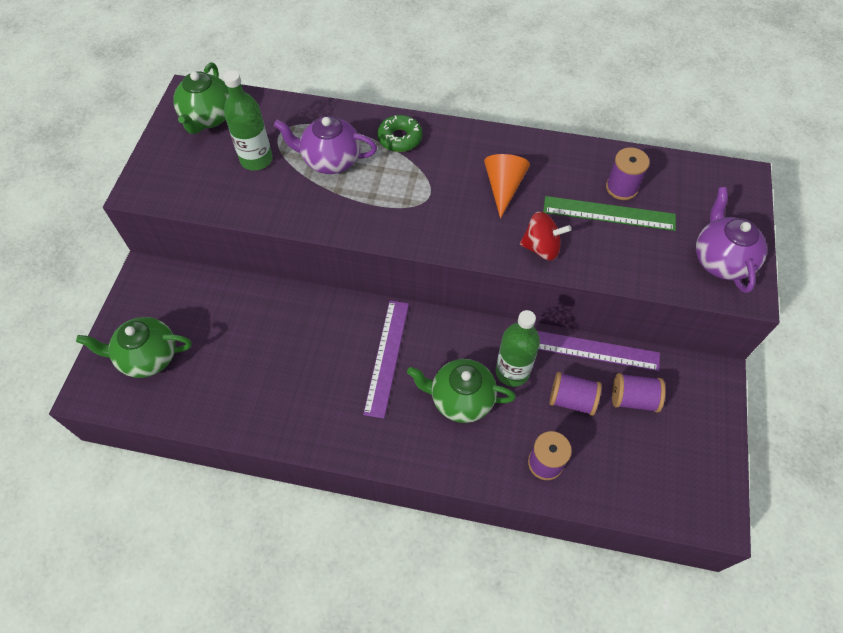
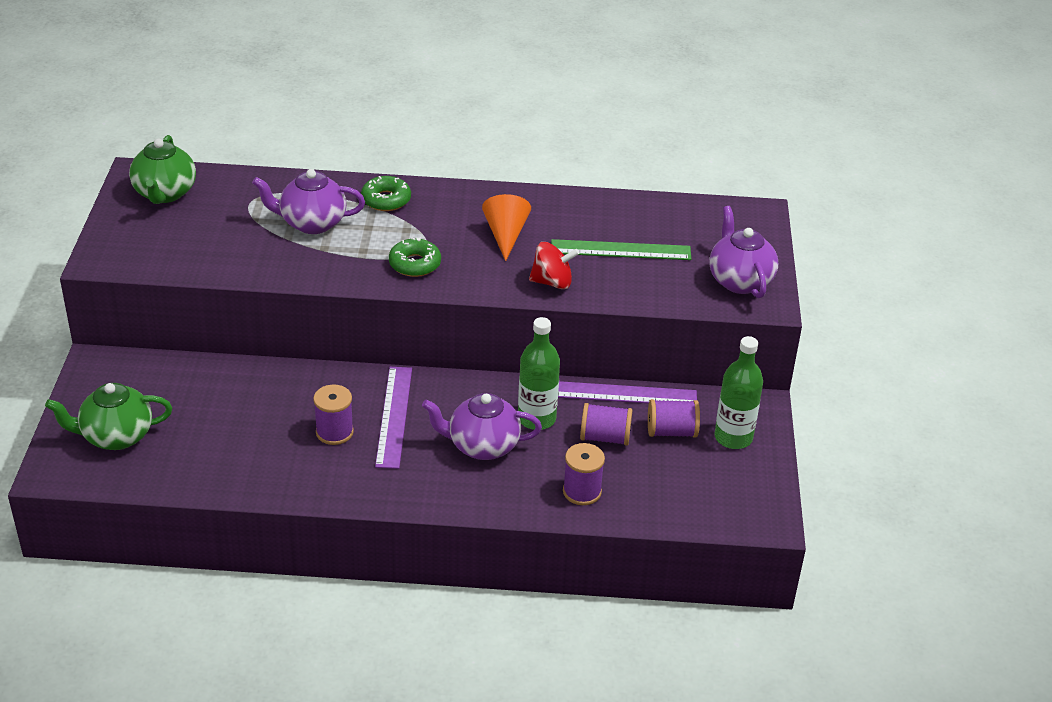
camera: 10 degrees left, 20 degrees down
(256, 159) = (227, 227): green bottle -> green bottle (733, 437)
(416, 215) = (415, 264): none -> green donut
(460, 399) = (482, 446): green teapot -> purple teapot
(621, 188) = (632, 228): purple spool -> purple spool (334, 432)

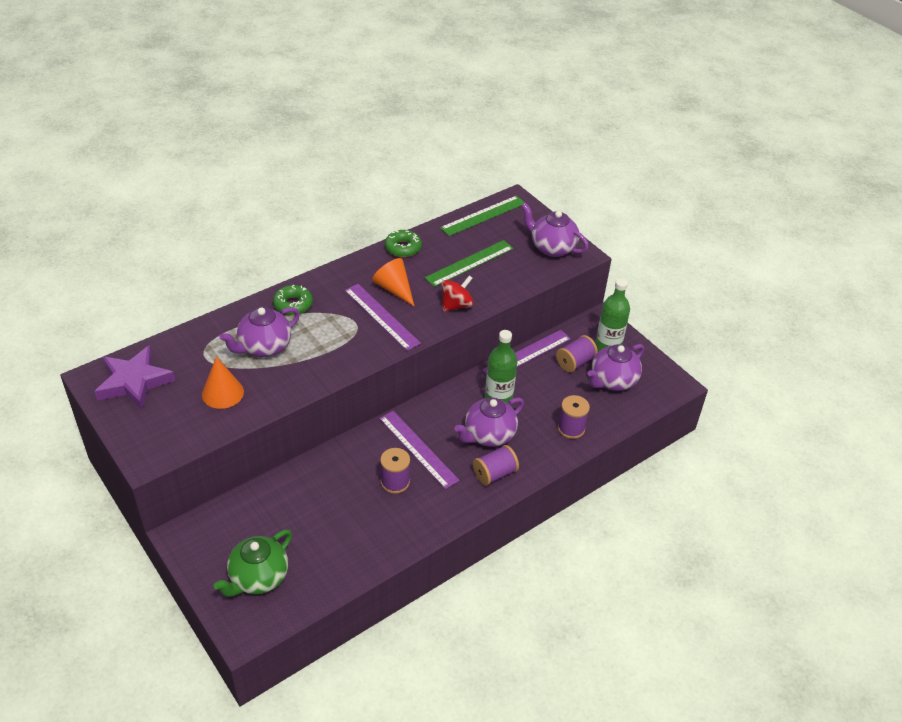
camera: 40 degrees left, 5 degrees up
(165, 193) = (134, 382): green teapot -> purple star
(226, 242) = (222, 393): none -> orange cone
(415, 264) = (363, 339): green donut -> green donut (403, 248)
(459, 253) = (381, 316): none -> purple ruler
(605, 437) = (546, 387): purple spool -> purple spool (494, 473)
(693, 474) = (612, 381): none -> purple teapot
(699, 212) = (483, 215): none -> green ruler

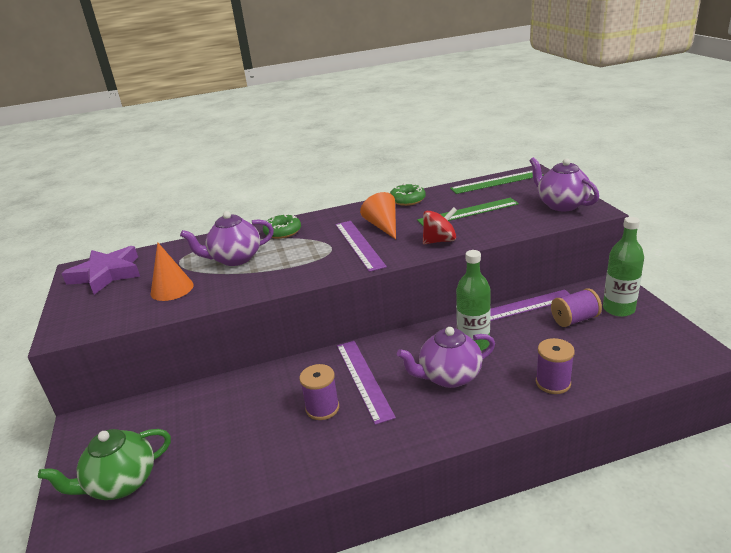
camera: 25 degrees right, 15 degrees down
(494, 473) = (441, 417): purple spool -> none
(612, 381) = (618, 341): purple teapot -> none

